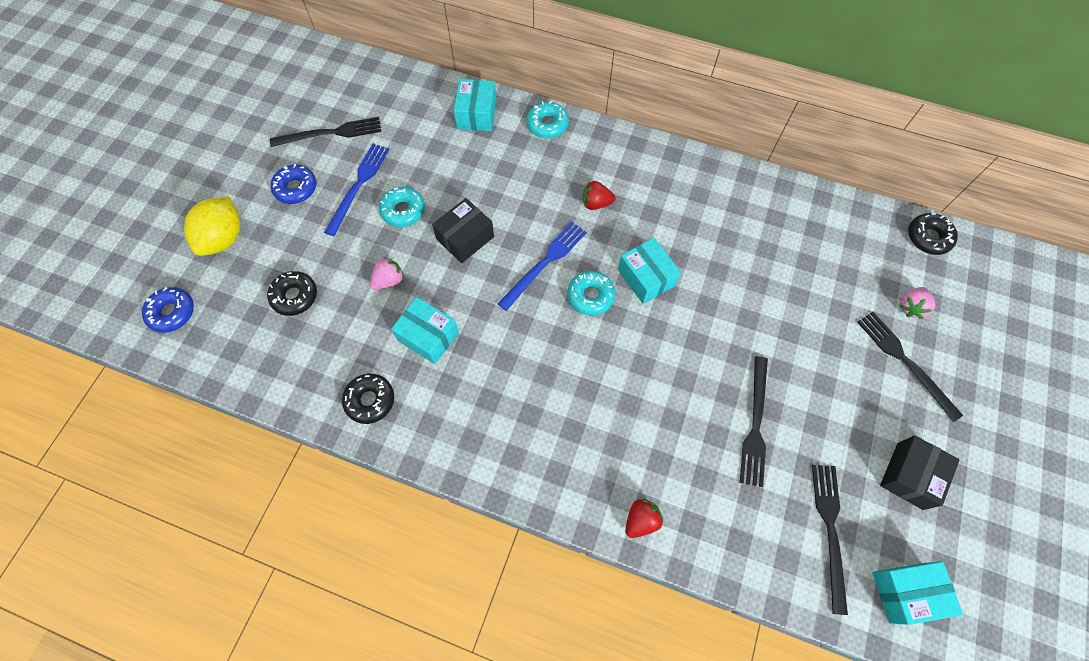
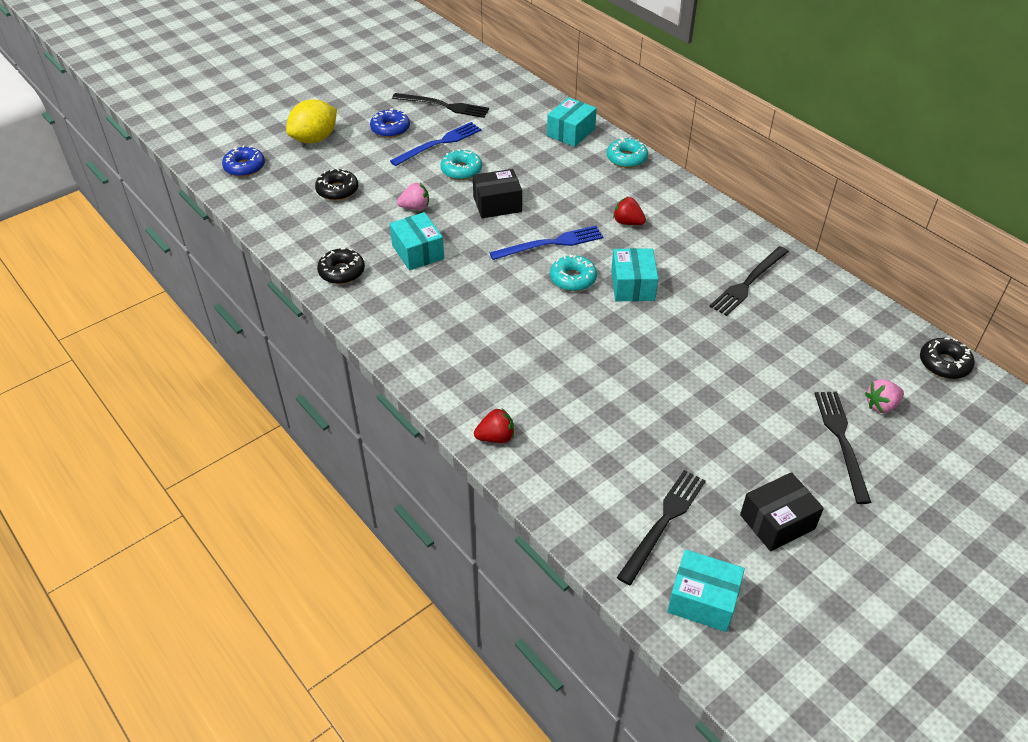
camera: 30 degrees right, 20 degrees down
(755, 424) = (652, 421): black fork -> black fork (748, 282)

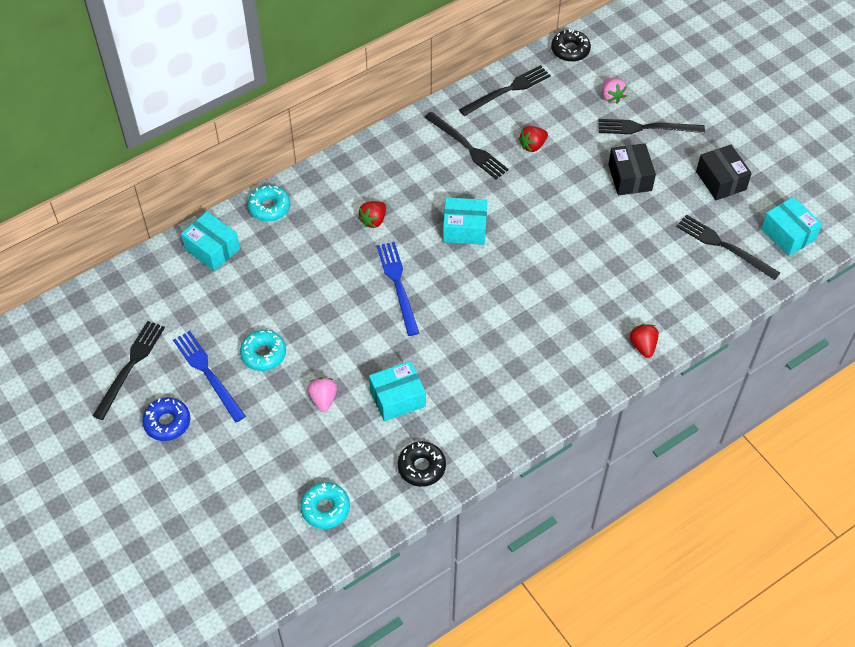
camera: 85 degrees left, 10 degrees up
(244, 167) = (216, 579): blue donut -> none
(314, 139) = (171, 504): yellow lemon -> none
(337, 190) = (280, 475): black donut -> none
(497, 204) = (329, 325): black box -> black box (630, 177)
(573, 279) = (451, 272): turquoise donut -> turquoise donut (325, 508)
(702, 600) = (788, 234): turquoise box -> turquoise box turned 60 degrees counterclockwise
(770, 334) = (532, 145): none -> red strawberry
(849, 310) = (507, 90): none -> black fork

